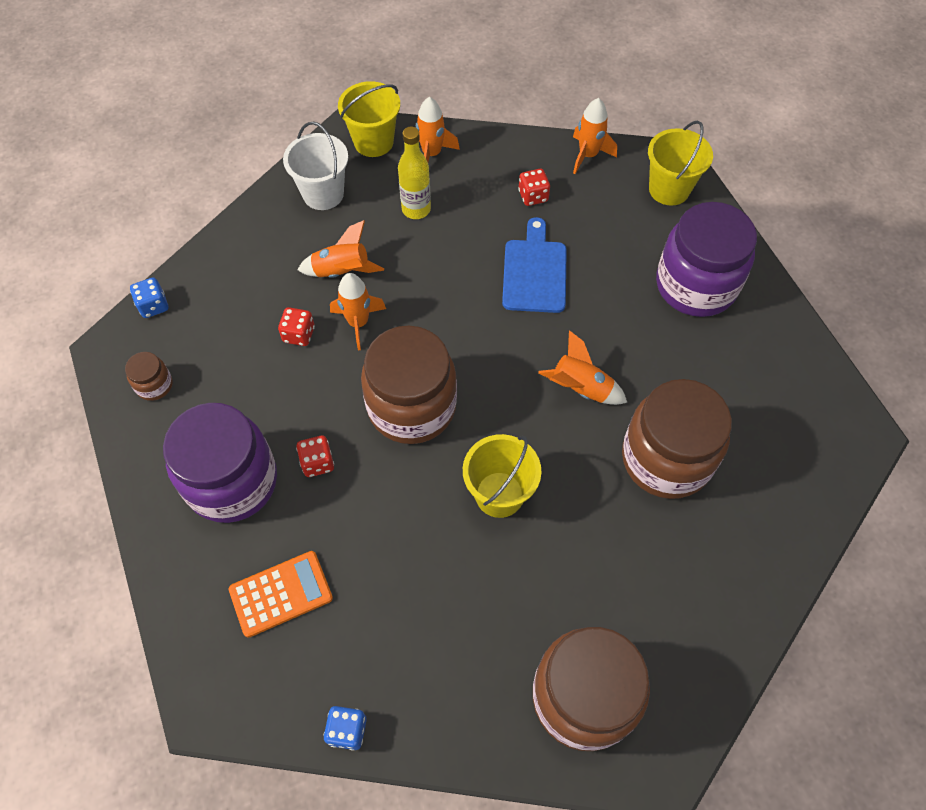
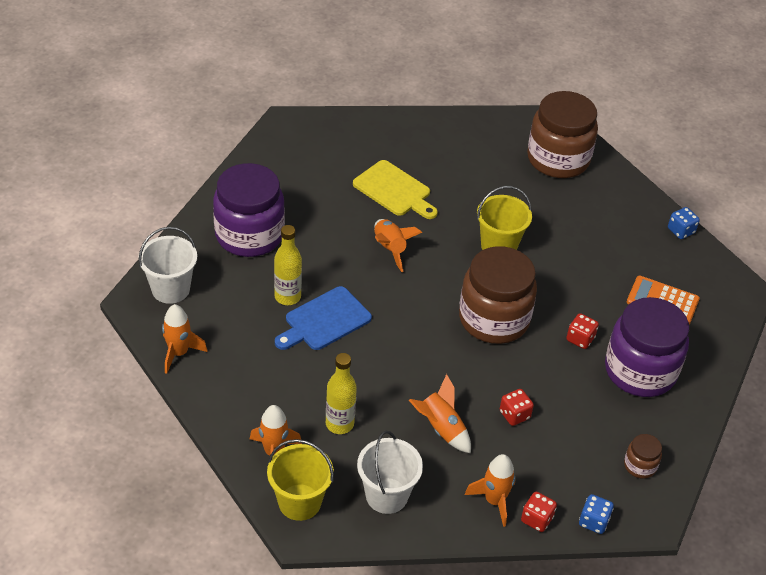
camera: 135 degrees left, 15 degrees down
(358, 323) = (469, 388): orange rocket -> orange rocket (494, 501)
(533, 196) = (255, 362): red dice -> red dice (536, 519)
(588, 264) = (287, 297): none -> yellow bottle
(666, 459) = (394, 190): brown jar -> yellow cutting board
(669, 189) = (170, 289): yellow bucket -> white bucket

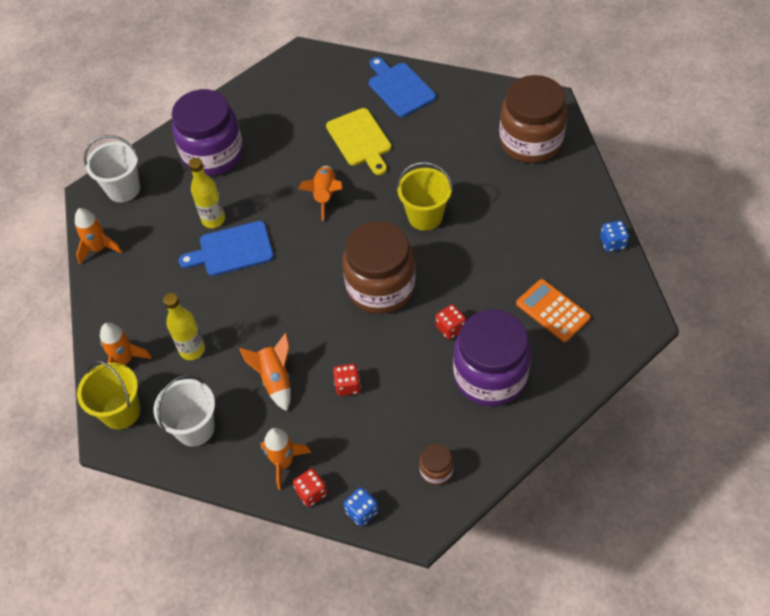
camera: 30 degrees right, 10 degrees up
(405, 135) = (399, 88): none -> blue cutting board

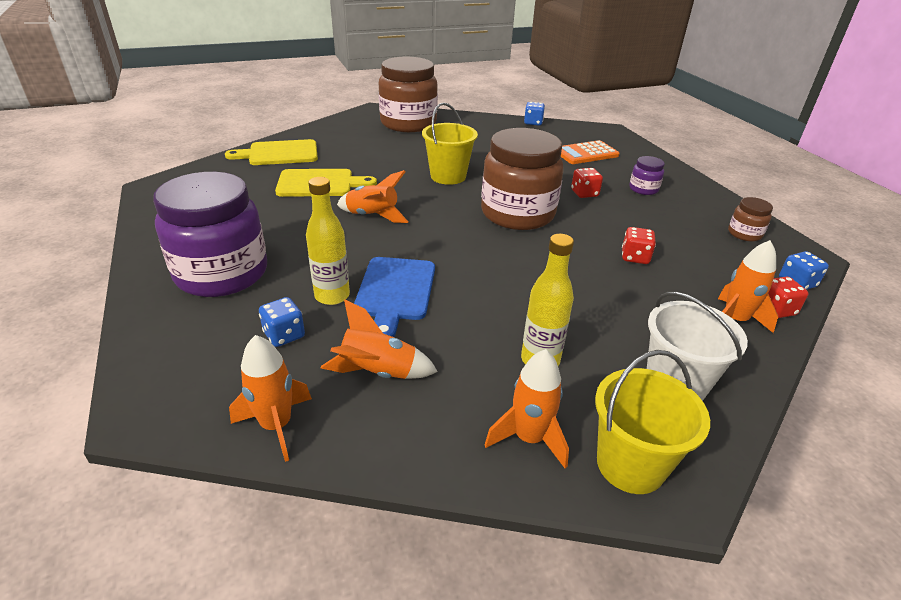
camera: 75 degrees left, 20 degrees down
(123, 189) = (182, 370): white bucket -> none
(167, 216) = (284, 335): none -> blue dice
(275, 379) = (613, 301): orange rocket -> orange rocket (378, 372)
(399, 88) = (279, 153): blue cutting board -> yellow cutting board
(490, 376) = (643, 189): purple jar -> purple jar, size x0.43

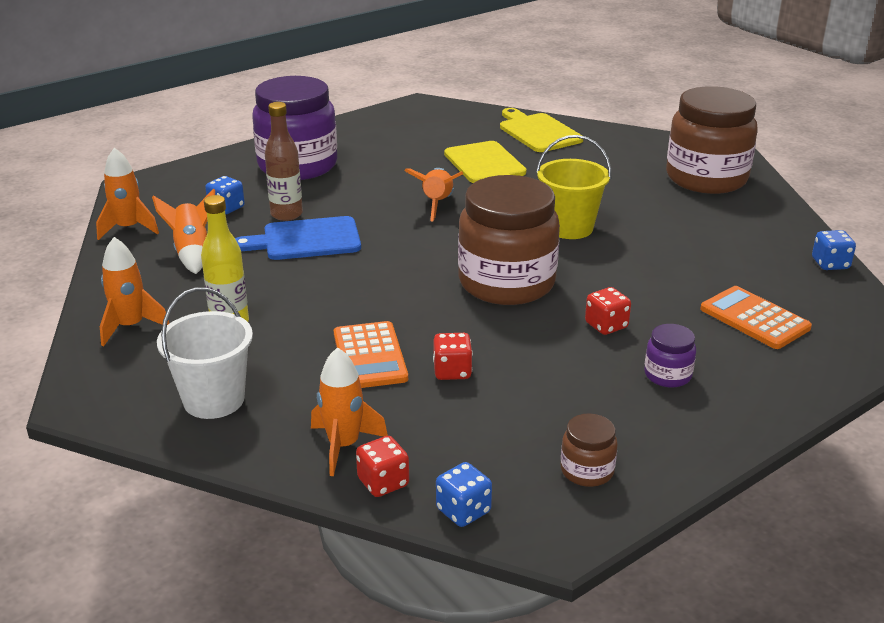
camera: 75 degrees right, 5 degrees down
(332, 296) = (286, 214): yellow bottle -> brown bottle
(610, 289) = (370, 356): none -> orange calculator
(630, 464) = (108, 376): yellow bucket -> none

